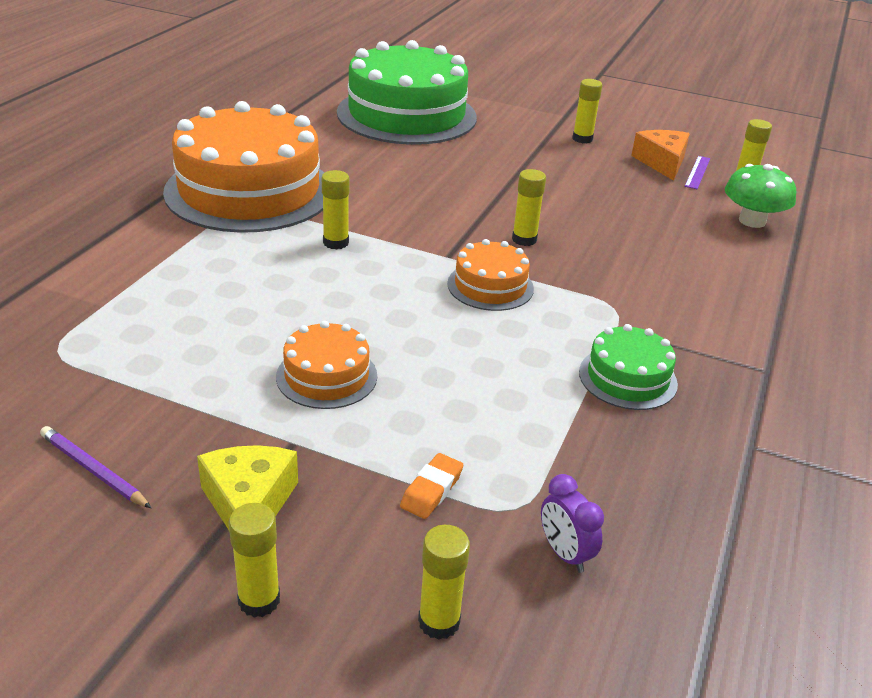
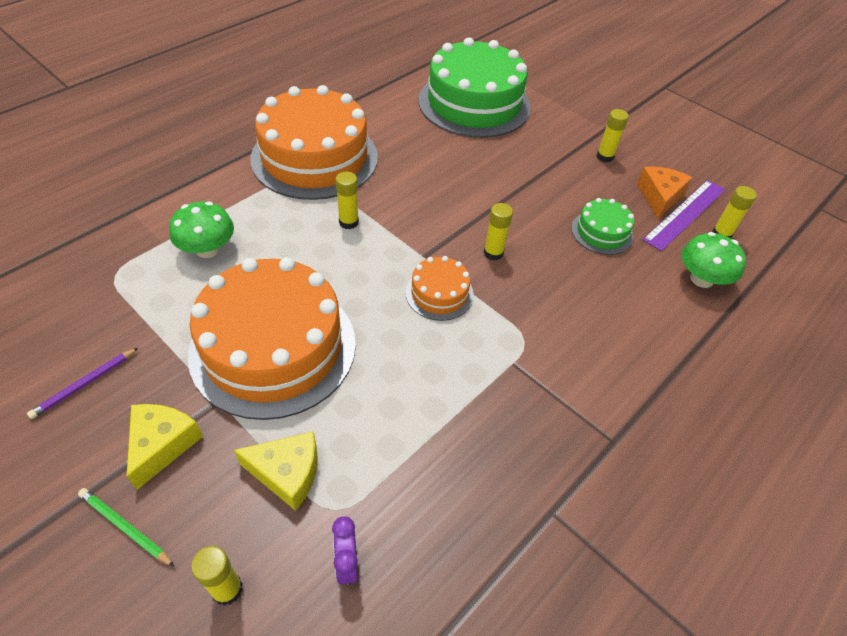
camera: 20 degrees right, 15 degrees up
(93, 470) = (84, 384): purple pencil -> purple pencil turned 105 degrees counterclockwise
(171, 300) = (207, 249): none -> green mushroom
(259, 600) = (125, 527): yellow glue stick -> green pencil
(326, 376) = (273, 347): orange cake -> orange cake, size x2.20
(431, 490) = (287, 473): orange eraser -> yellow cheese
(627, 378) = (493, 414): green cake -> green cake (602, 232)
(697, 172) = (685, 214): purple ruler -> purple ruler, size x1.93

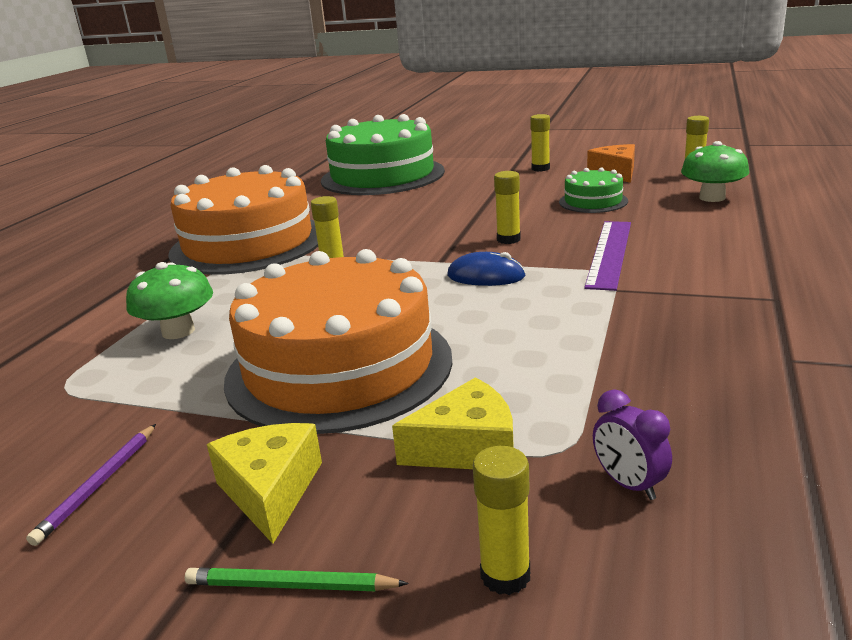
camera: 20 degrees left, 25 degrees down
(439, 293) = (486, 276): orange cake -> blue mouse
(685, 214) = (649, 174): purple ruler -> purple ruler (610, 253)

